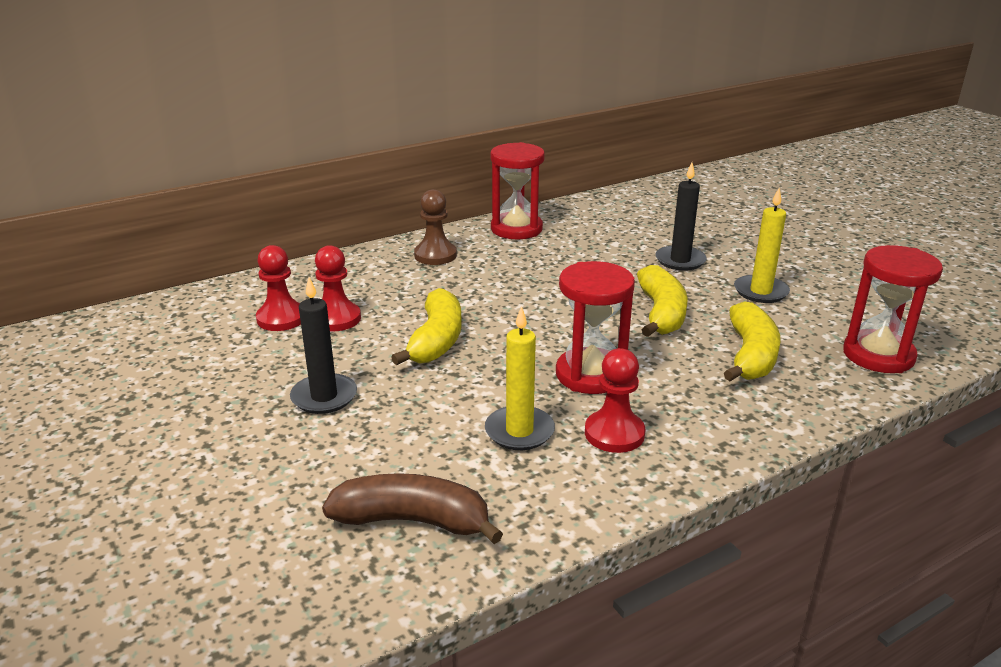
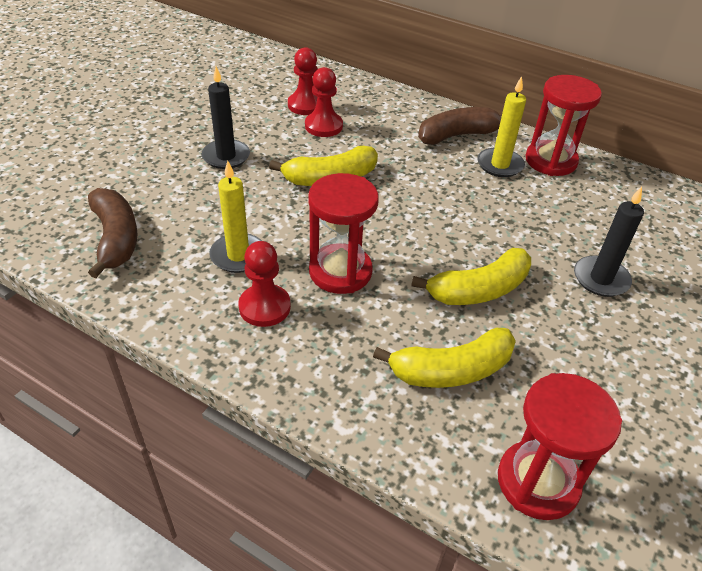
camera: 60 degrees right, 15 degrees up
(435, 255) = (458, 135): brown pawn -> brown banana
(760, 291) = (593, 355): yellow candle -> yellow candle (500, 165)

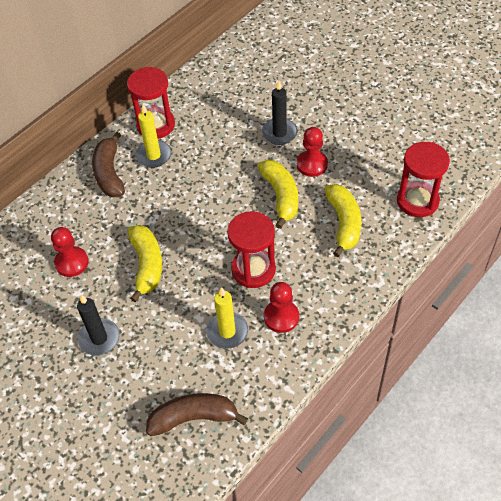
camera: 75 degrees left, 10 degrees up
(306, 105) = (34, 273): red pawn -> red pawn (312, 164)

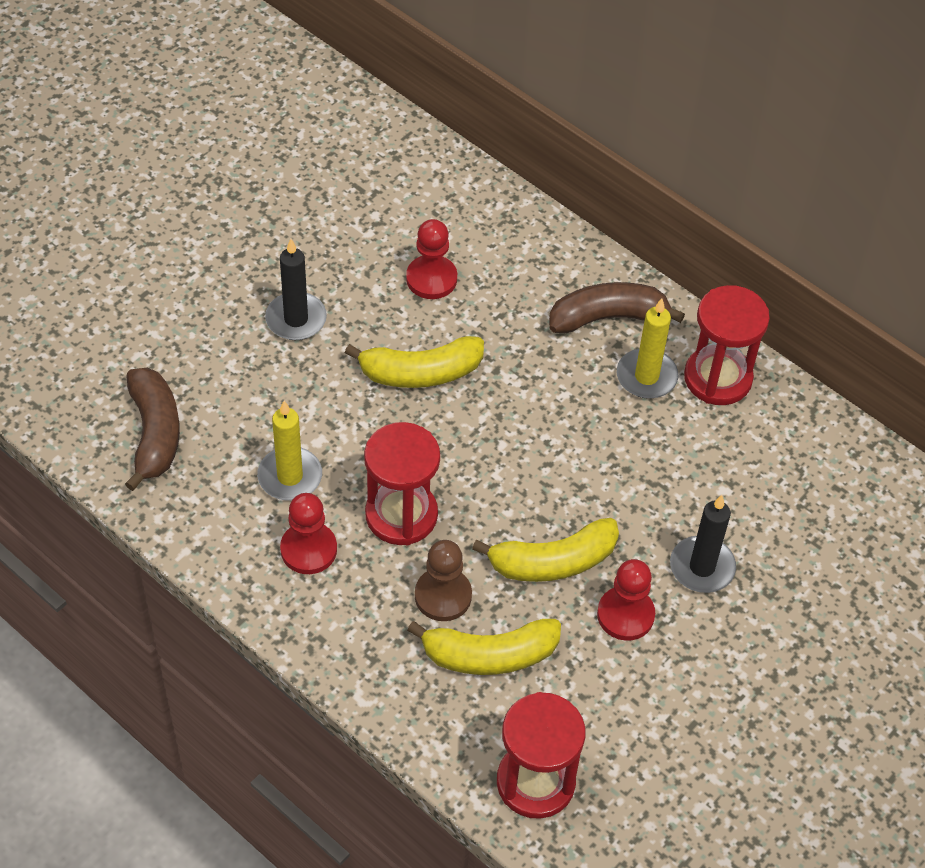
camera: 85 degrees right, 0 degrees up
(308, 246) = (443, 596): none -> brown pawn

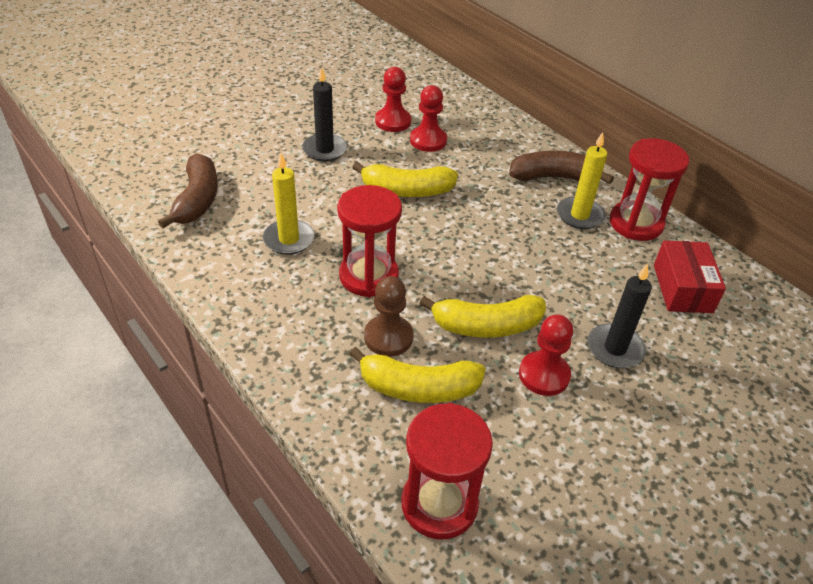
camera: 10 degrees right, 10 degrees down
(308, 549) = (287, 289): red pawn -> red pawn (393, 121)
(777, 469) = (682, 288): none -> red box

